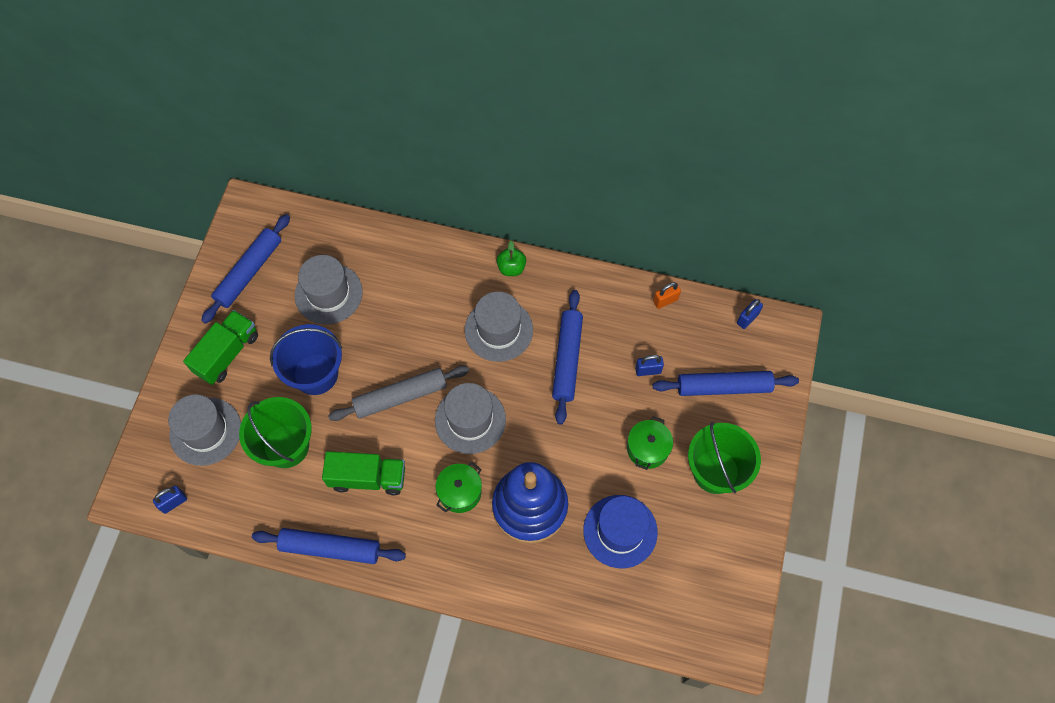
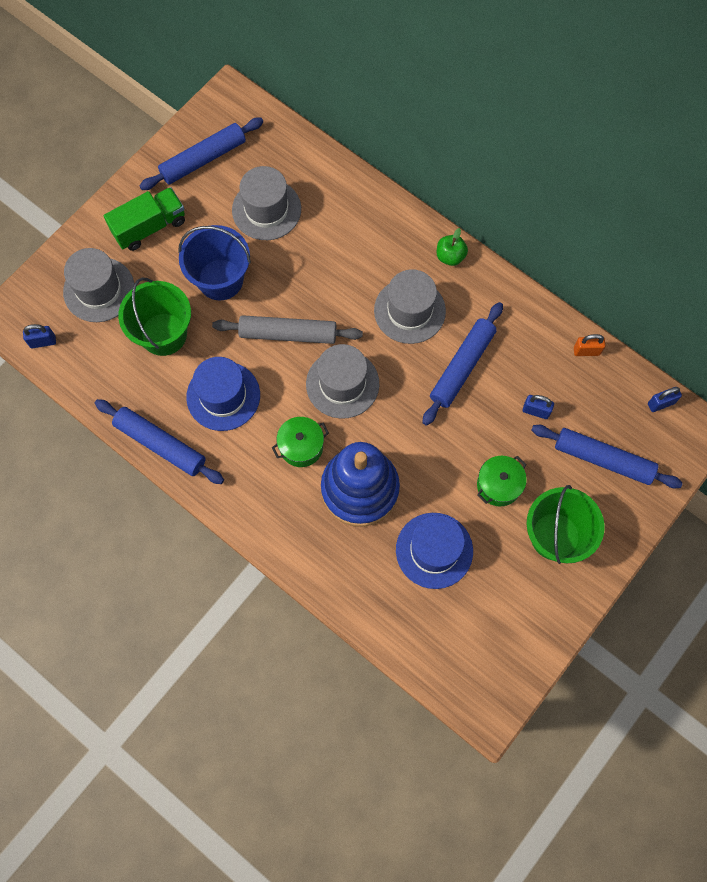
camera: 25 degrees right, 5 degrees up
(368, 478) = (223, 396): green truck -> blue hat

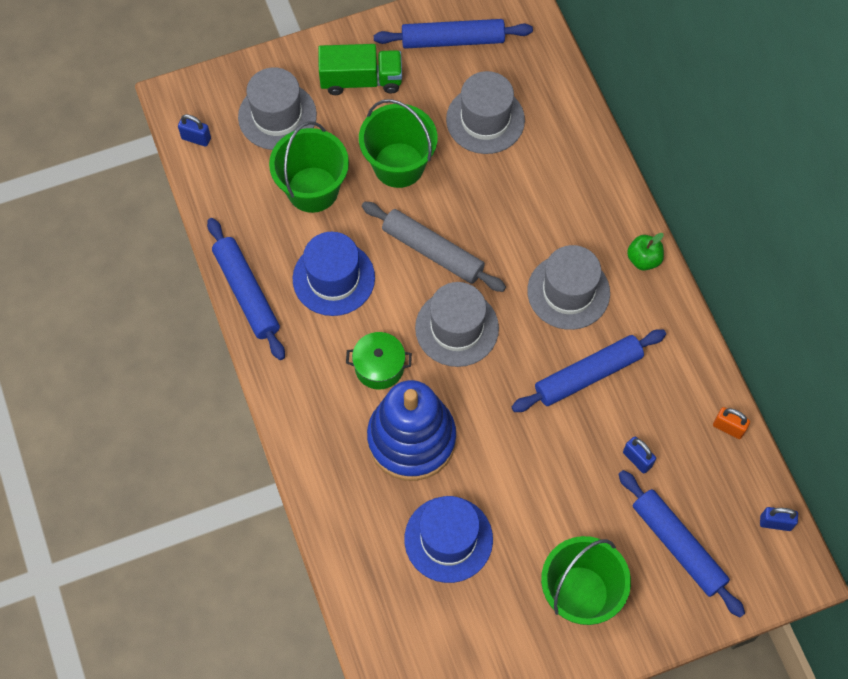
camera: 30 degrees right, 5 degrees down
(220, 279) = (398, 165): blue bucket -> green bucket
(498, 485) = (553, 512): green pot -> none

